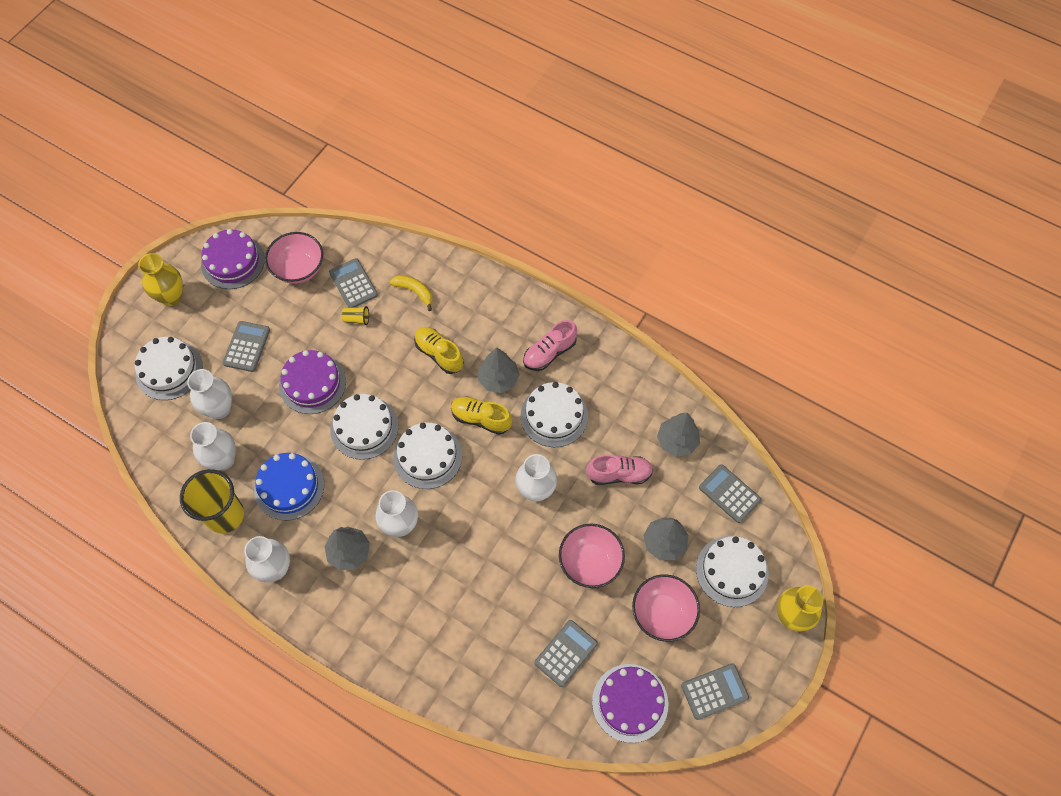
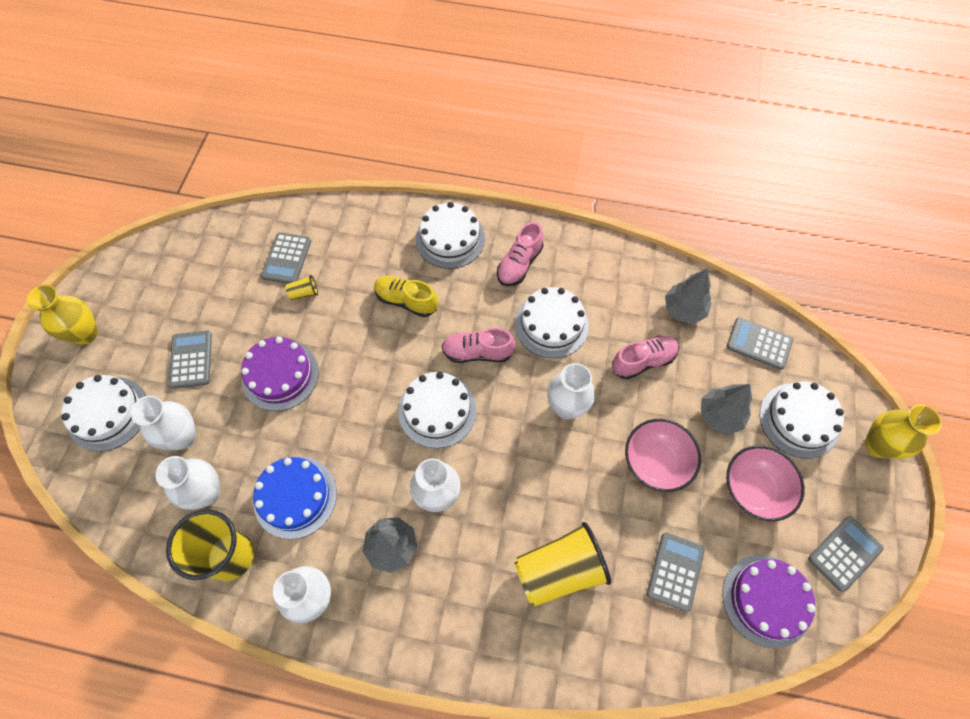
camera: 20 degrees left, 0 degrees up
(233, 262) = (144, 276): purple cake -> none
(299, 269) = (221, 261): pink bowl -> none
(353, 284) = (287, 259): grey calculator -> grey calculator turned 120 degrees counterclockwise
(364, 427) = (356, 403): white cake -> white cake (450, 239)
(415, 292) = (355, 247): yellow banana -> none
(473, 618) = (559, 570): none -> yellow cup
(481, 419) = (477, 352): yellow shoe -> pink shoe
(498, 379) = (479, 306): grey tree -> none

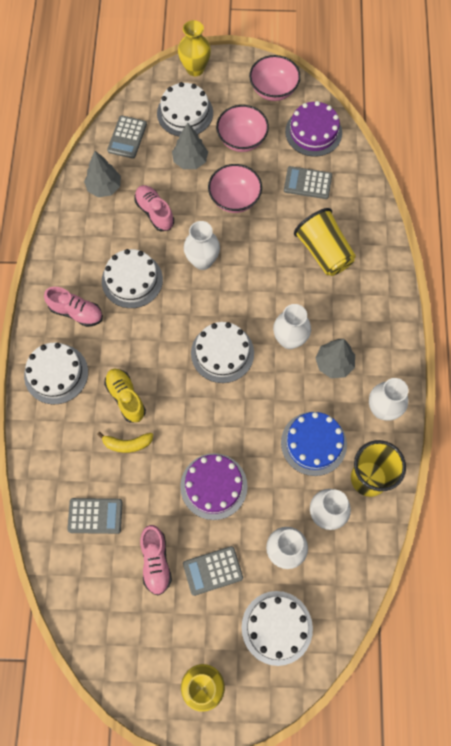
camera: 100 degrees left, 5 degrees up
(304, 293) = (130, 489): yellow cup -> none
(353, 296) = (127, 444): none -> yellow banana
(406, 301) = (126, 398): yellow shoe -> yellow shoe turned 135 degrees clockwise
(477, 352) = (166, 332): pink shoe -> pink shoe (156, 562)
(844, 553) = (273, 90): grey calculator -> pink bowl

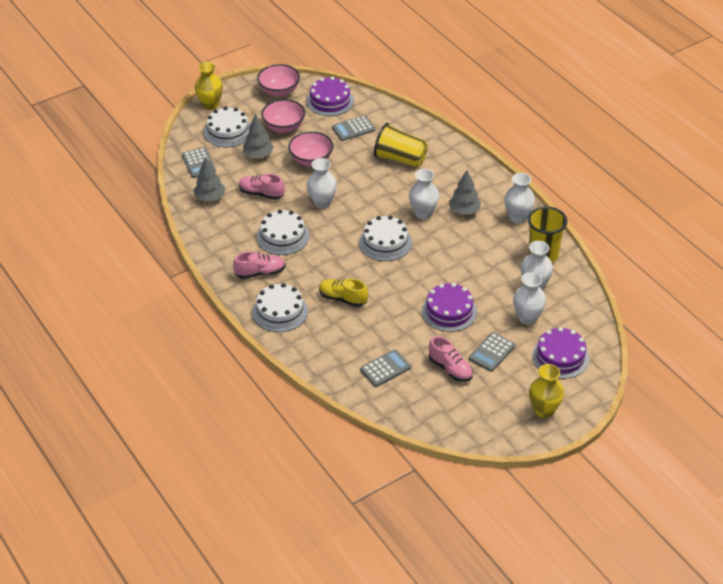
camera: 35 degrees left, 25 degrees down
(127, 444) = (369, 321): yellow banana -> none
(277, 627) = (560, 357): white cake -> purple cake
(313, 443) = (491, 256): blue cake -> none

